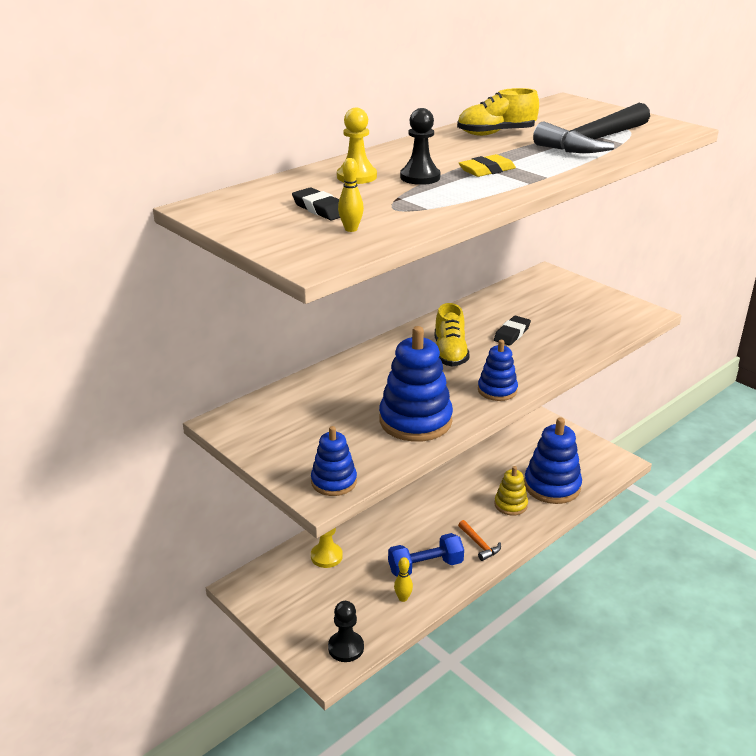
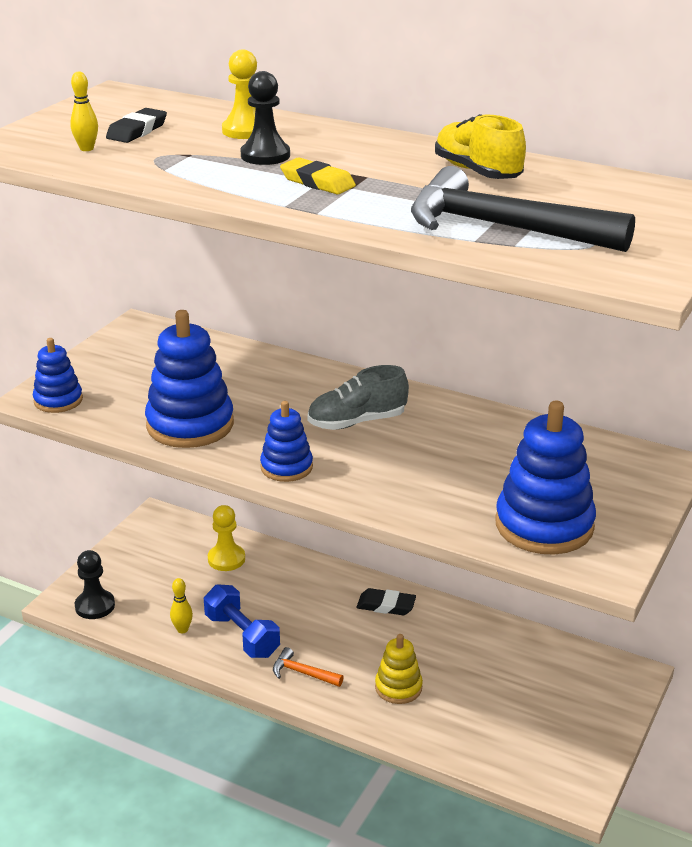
camera: 70 degrees right, 0 degrees up
(450, 353) = (357, 422): yellow shoe -> grey shoe
(479, 545) = (302, 673): orange hammer -> orange hammer turned 75 degrees clockwise
(512, 334) = (443, 458): black eraser -> black eraser (386, 605)
(552, 486) = (465, 722): blue stacking toy -> blue stacking toy (544, 525)

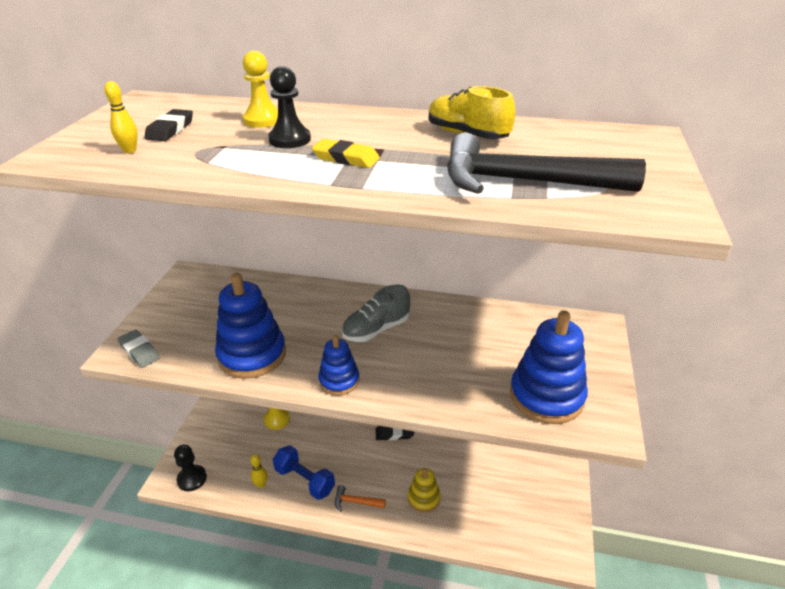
camera: 15 degrees left, 5 degrees up
(58, 400) = (139, 351): blue stacking toy -> grey eraser

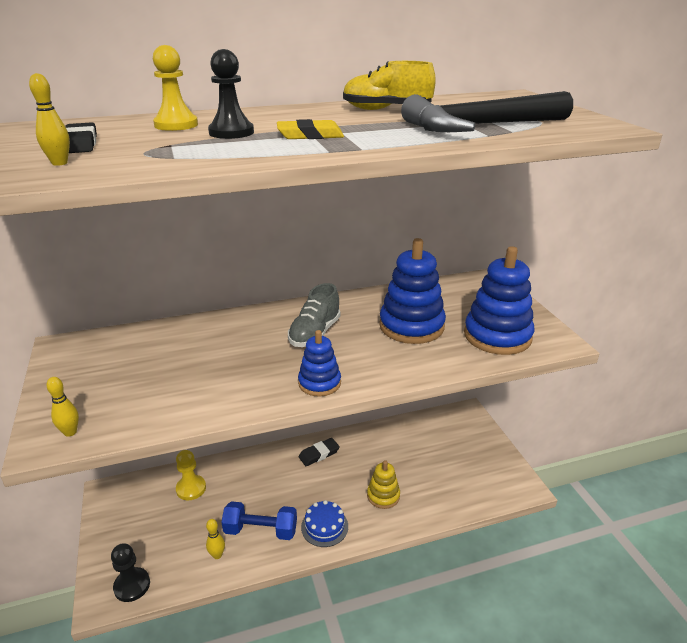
camera: 30 degrees left, 5 degrees down
(139, 351) = (70, 432): grey eraser -> yellow bowling pin
(252, 355) = (210, 392): blue stacking toy -> blue stacking toy (411, 326)
(355, 502) = (324, 526): orange hammer -> blue cake

